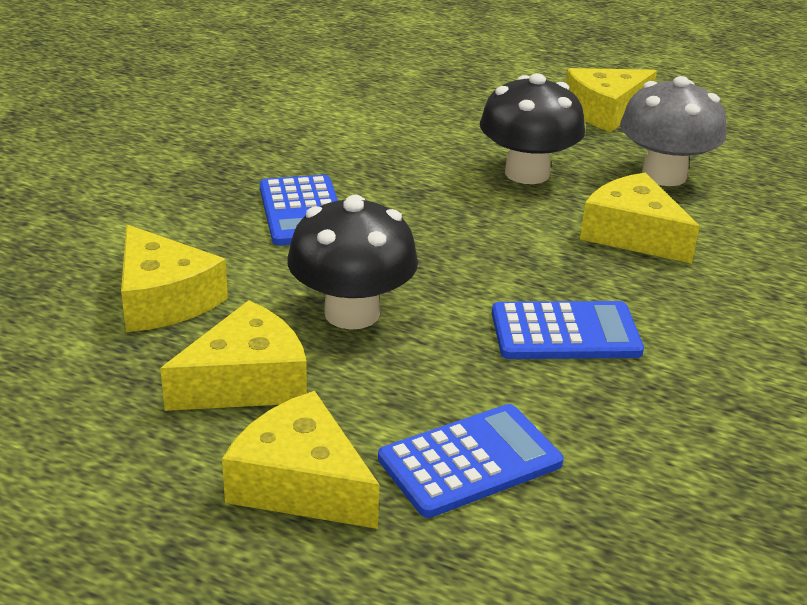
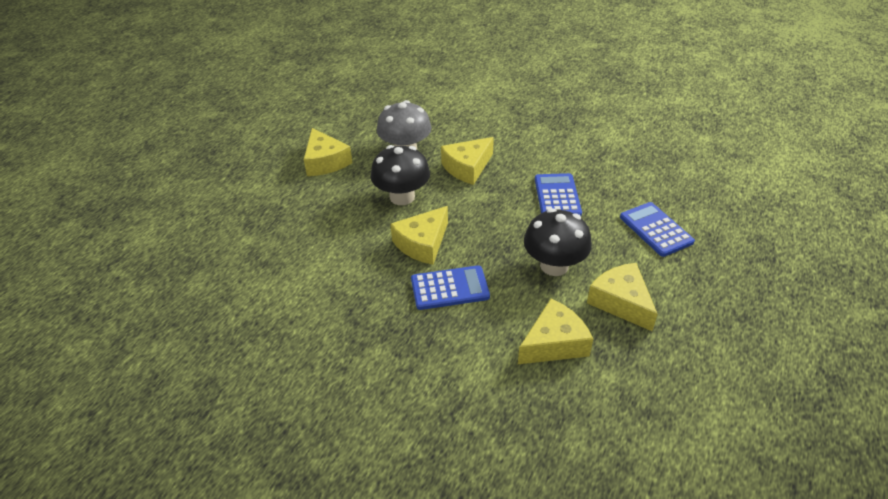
camera: 85 degrees left, 10 degrees up
(300, 483) = (687, 280): yellow cheese -> yellow cheese (422, 244)

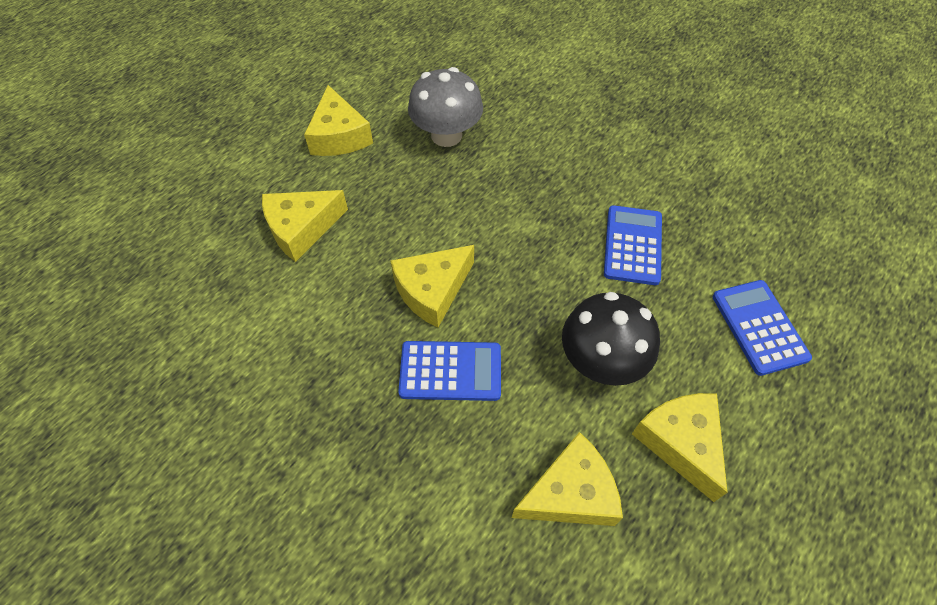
camera: 10 degrees right, 15 degrees up
(402, 197) = (424, 209): black mushroom -> none
(467, 168) = (521, 176): yellow cheese -> yellow cheese (301, 229)

